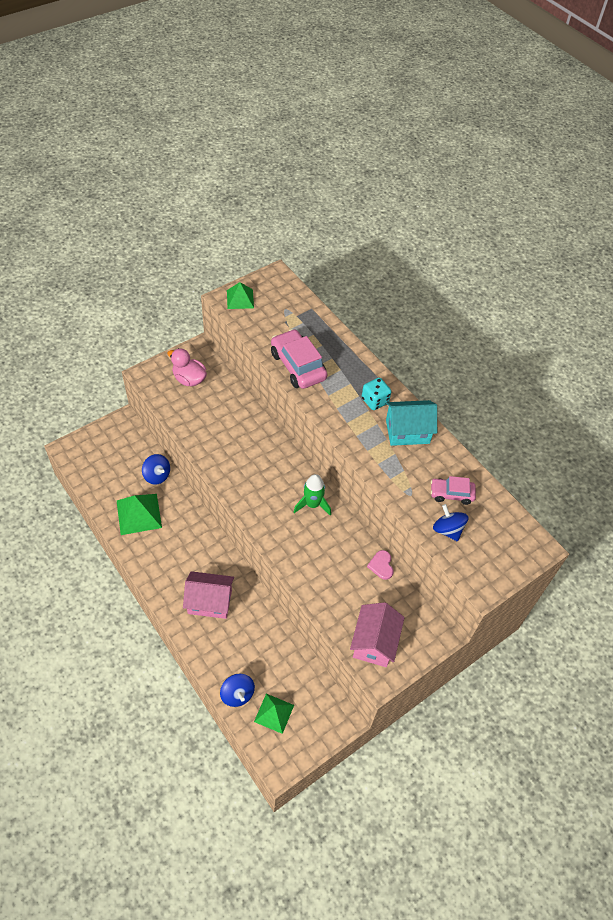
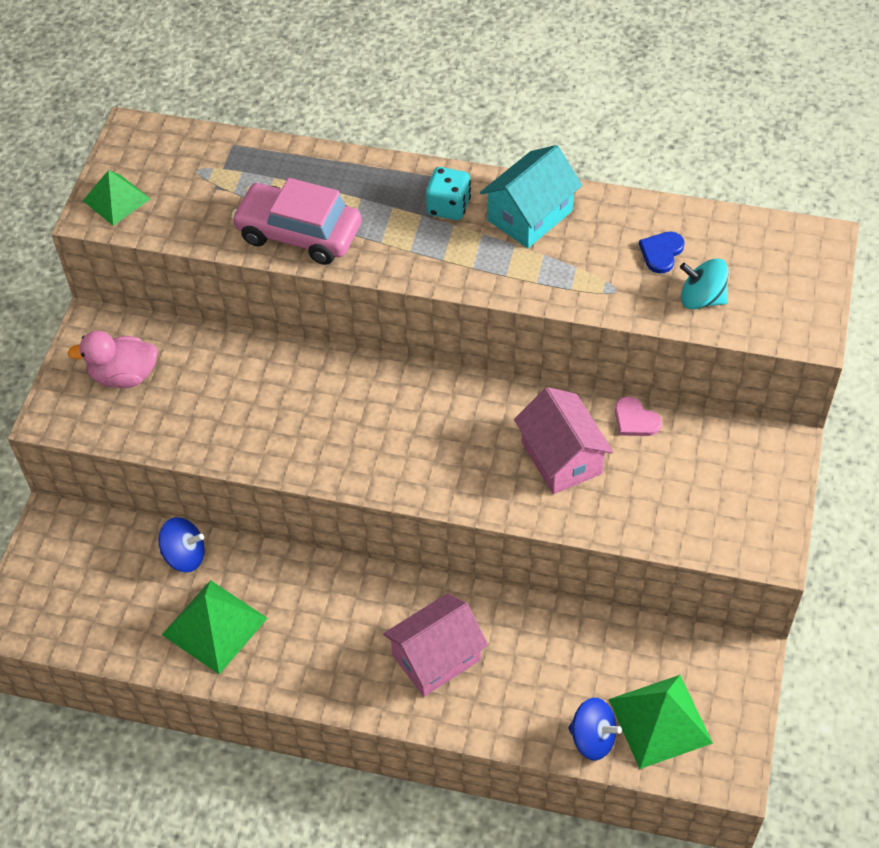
camera: 35 degrees left, 0 degrees up
(274, 713) = (660, 720): green pyramid -> green pyramid, size x1.51
(312, 504) = (472, 412): green rocket -> none
(374, 642) = (722, 517): pink house -> pink house (561, 458)
(447, 530) = (701, 299): blue spinning top -> turquoise spinning top
(451, 494) = (661, 252): pink car -> blue heart

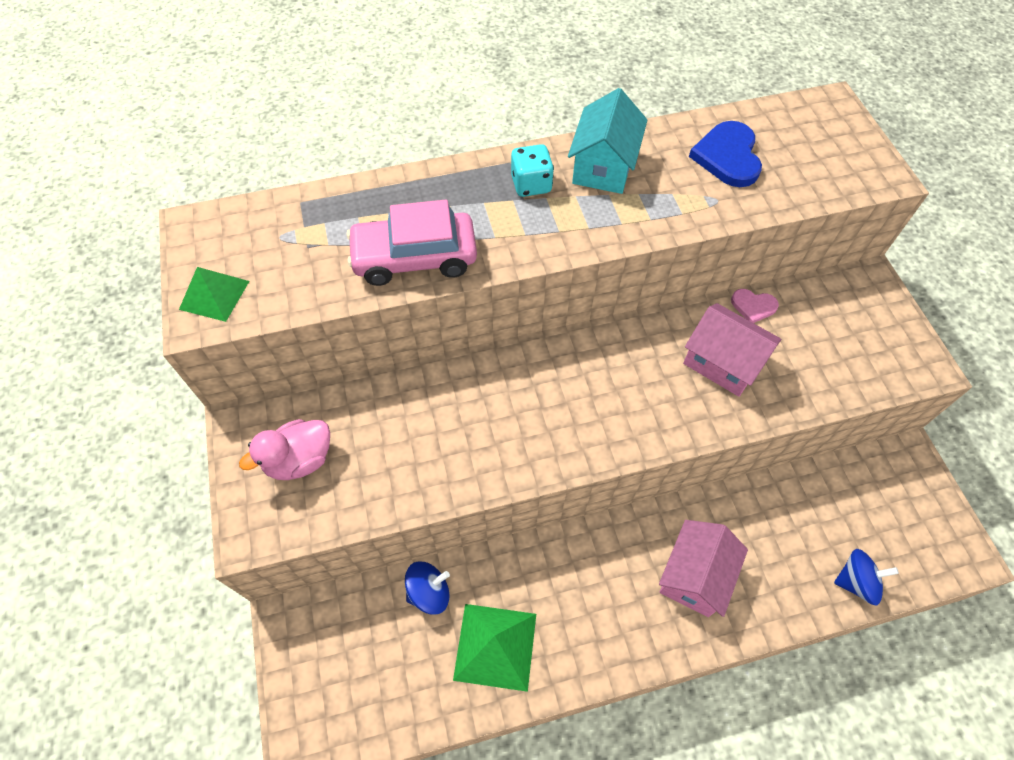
camera: 30 degrees left, 5 degrees up
(660, 720) = (891, 539): green pyramid -> none
(661, 252) = (727, 156): blue heart -> blue heart, size x1.73
(701, 299) = (787, 181): turquoise spinning top -> none

